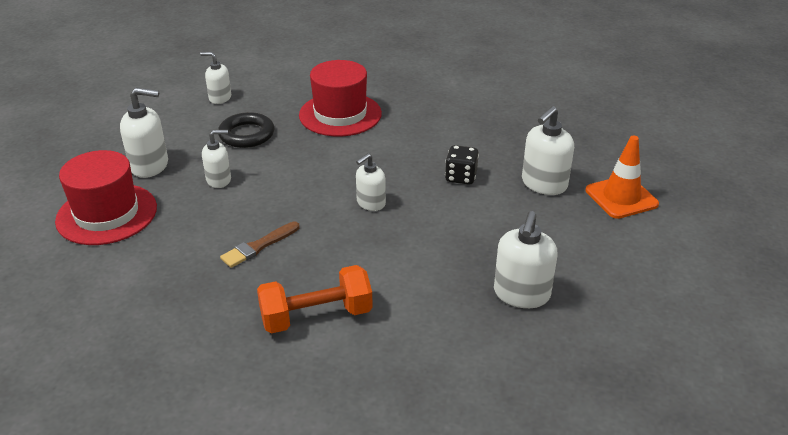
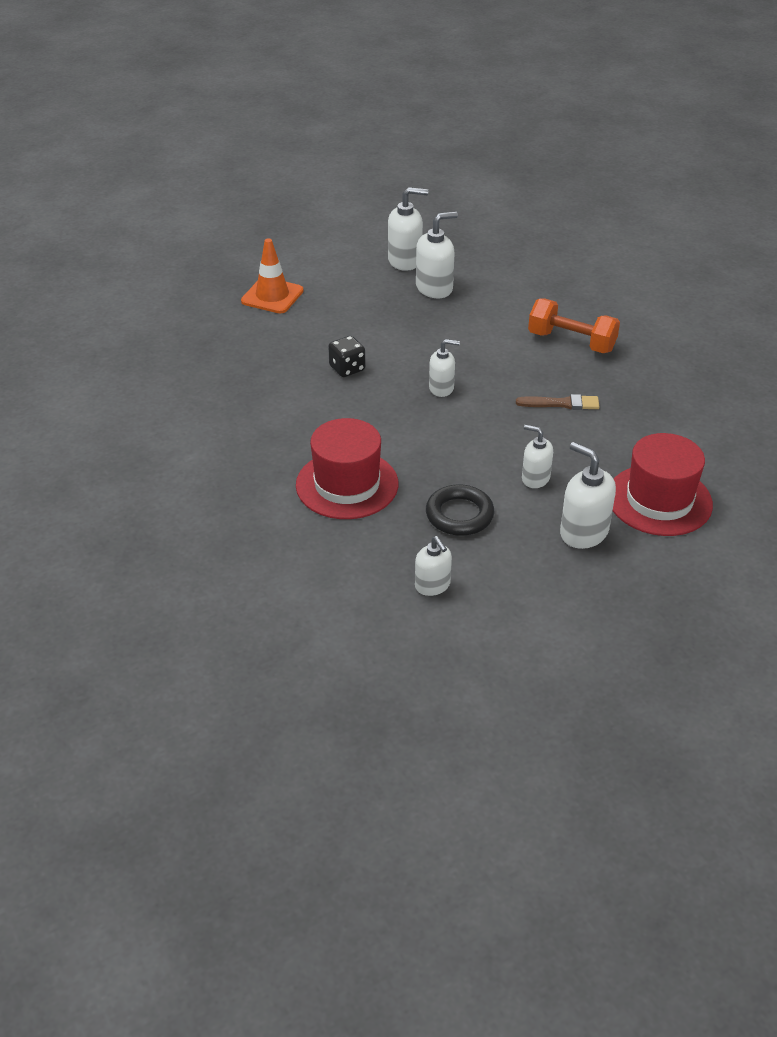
camera: 135 degrees left, 5 degrees up
(544, 184) = (301, 331): white soap dispenser -> white soap dispenser (405, 260)

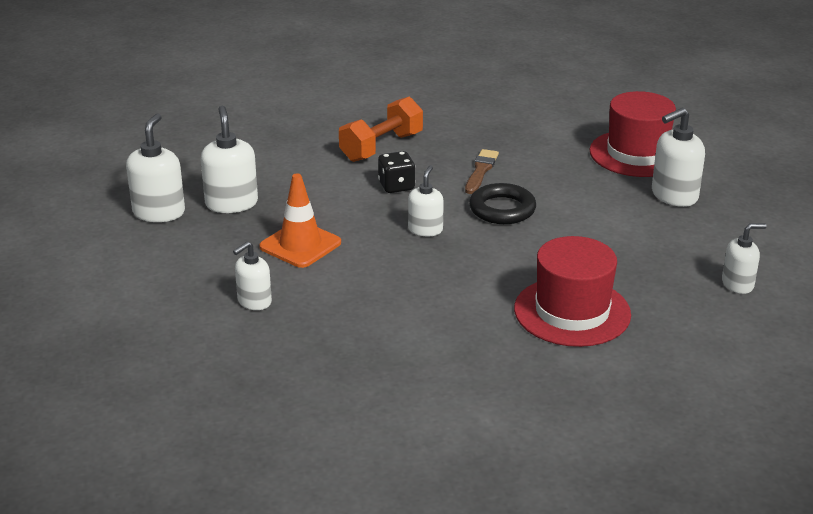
camera: 75 degrees left, 10 degrees down
(272, 296) = (167, 316): orange traffic cone -> orange traffic cone (300, 245)
(347, 368) = (359, 282): black dice -> black dice (396, 186)
(459, 515) = (636, 253): black ring -> black ring (502, 209)
(535, 478) = (591, 204): white soap dispenser -> white soap dispenser (254, 301)

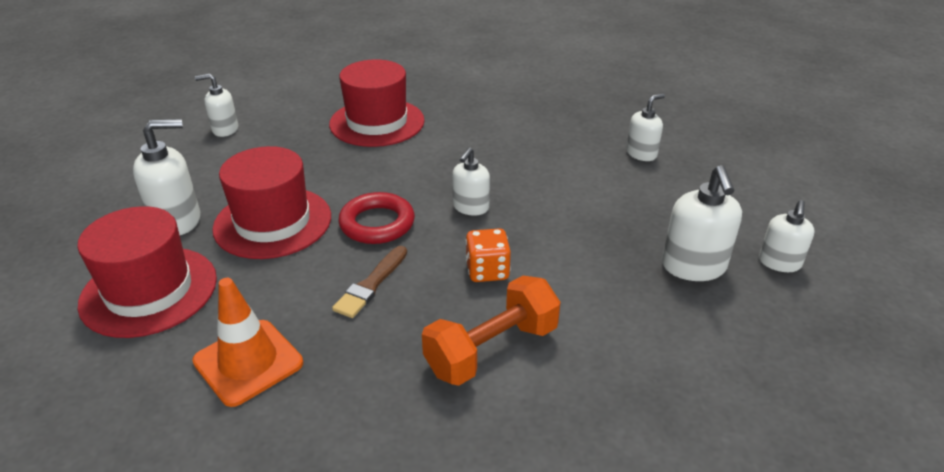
camera: 170 degrees left, 5 degrees up
(159, 212) = (779, 263): white soap dispenser -> white soap dispenser, size x0.65
(300, 245) = (604, 203): orange traffic cone -> orange traffic cone (248, 362)
(396, 186) = (487, 271): black dice -> orange dice
(502, 209) = (377, 223): black ring -> red ring
(592, 202) = (273, 222): none -> red hat

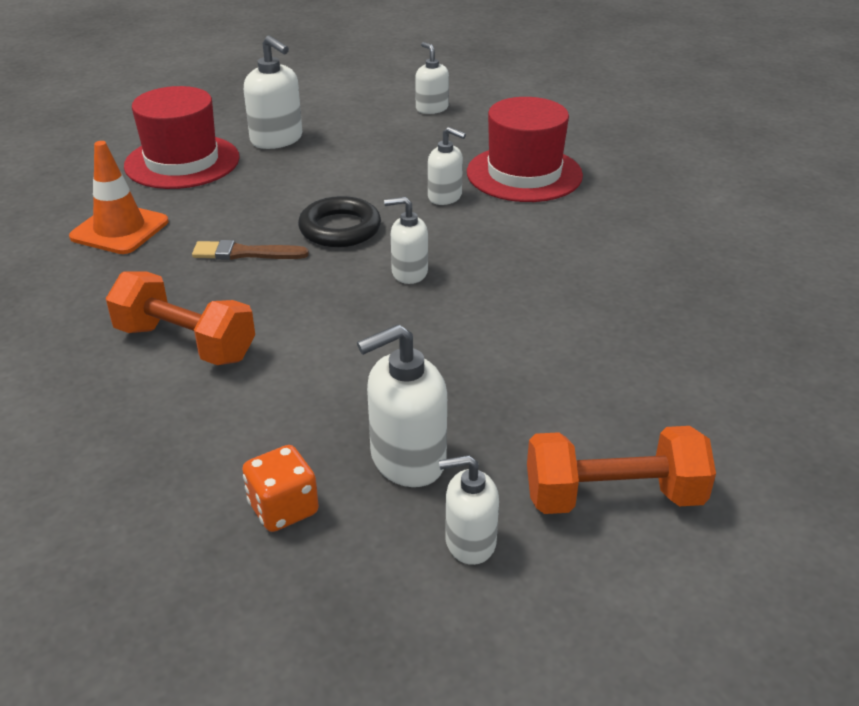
camera: 65 degrees right, 0 degrees up
(273, 222) = (304, 179): red hat -> none
(377, 223) = (340, 228): red ring -> black ring
(487, 271) = (304, 311): orange dice -> orange dice (283, 509)
(641, 153) = (644, 371): white soap dispenser -> white soap dispenser (445, 197)
(752, 200) = (613, 497): none -> orange dumbbell

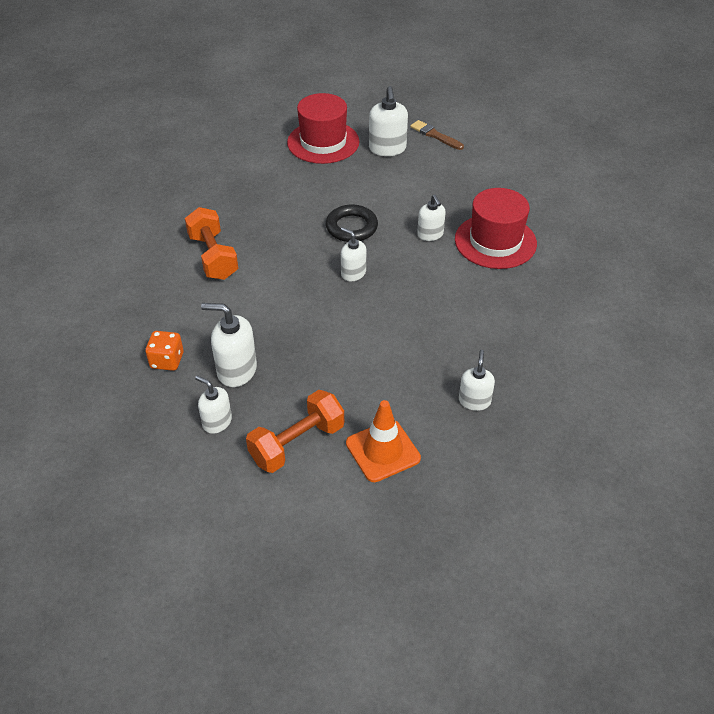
camera: 40 degrees right, 10 degrees up
(119, 229) = (251, 174): orange traffic cone -> orange traffic cone (383, 451)
(245, 253) = (290, 219): brown brush -> brown brush (435, 135)
(431, 108) = (502, 165): white soap dispenser -> white soap dispenser (474, 401)
(613, 497) = (297, 443): orange dumbbell -> orange dumbbell turned 75 degrees counterclockwise

